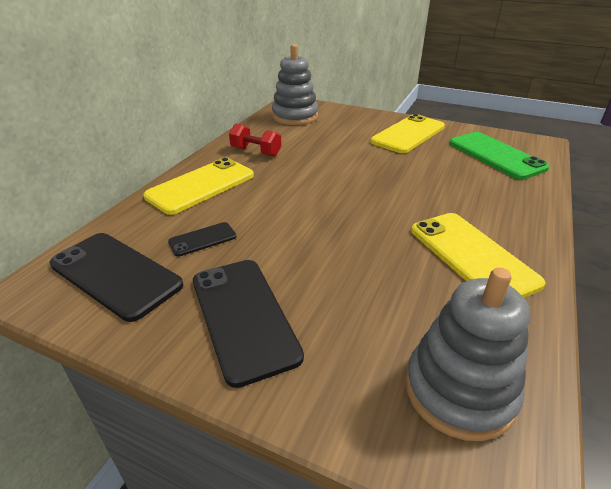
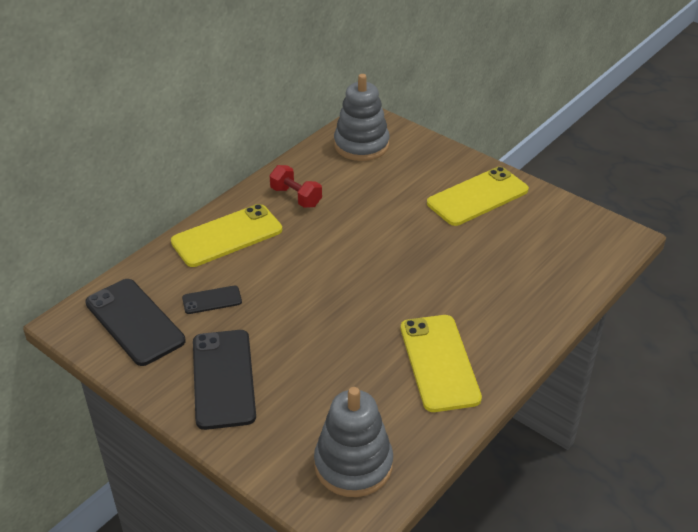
camera: 15 degrees right, 5 degrees up
(495, 155) = (555, 247): green phone -> none

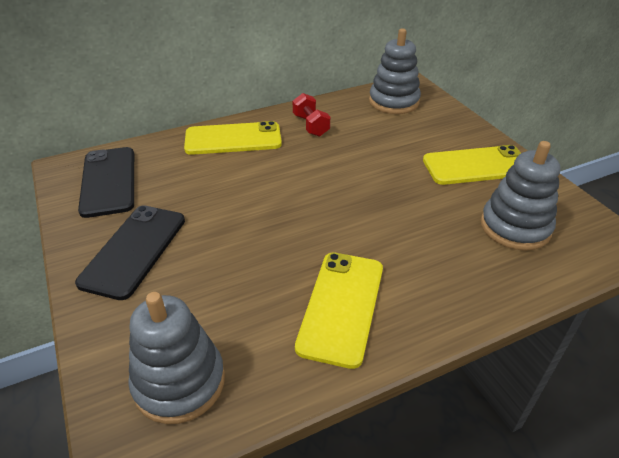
camera: 25 degrees right, 0 degrees up
(212, 300) = (180, 183): black phone -> none
(537, 248) = (515, 227): none -> grey stacking toy

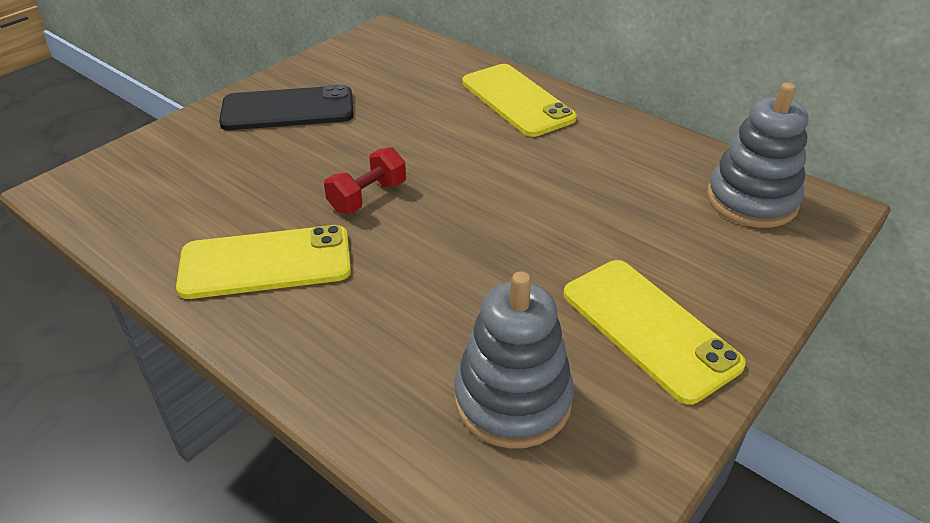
camera: 65 degrees right, 0 degrees up
(109, 181) = (380, 59): black phone -> none
(179, 382) = (134, 191): grey stacking toy -> none
(310, 125) = (603, 145): red dumbbell -> red dumbbell (367, 197)

